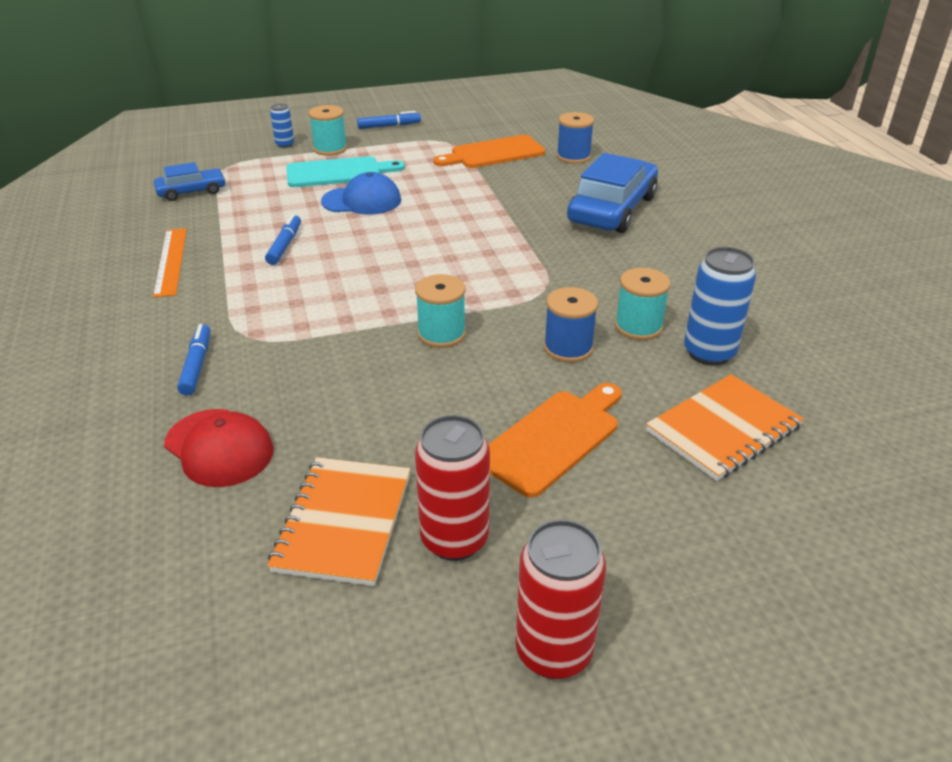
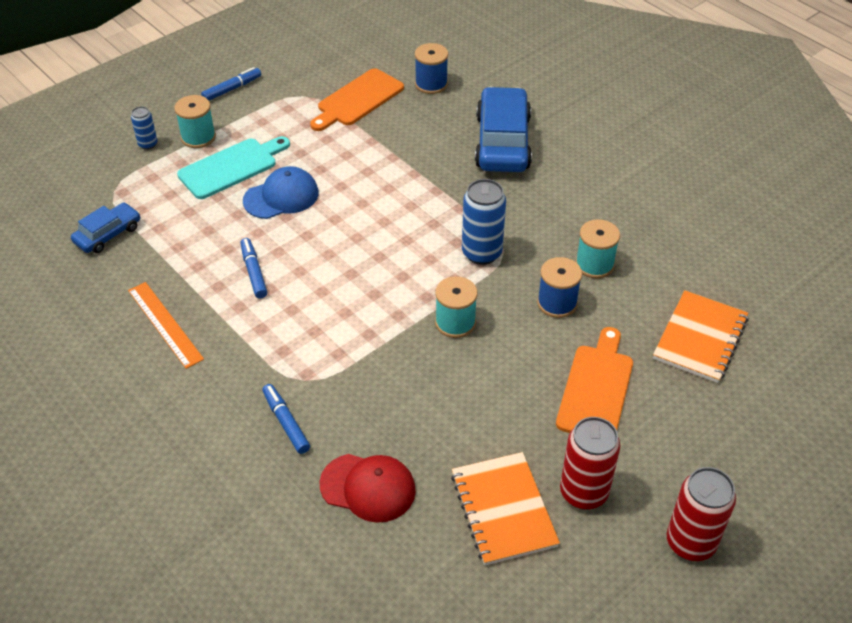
camera: 25 degrees left, 10 degrees up
(709, 353) = (656, 273): blue can -> blue can (481, 253)

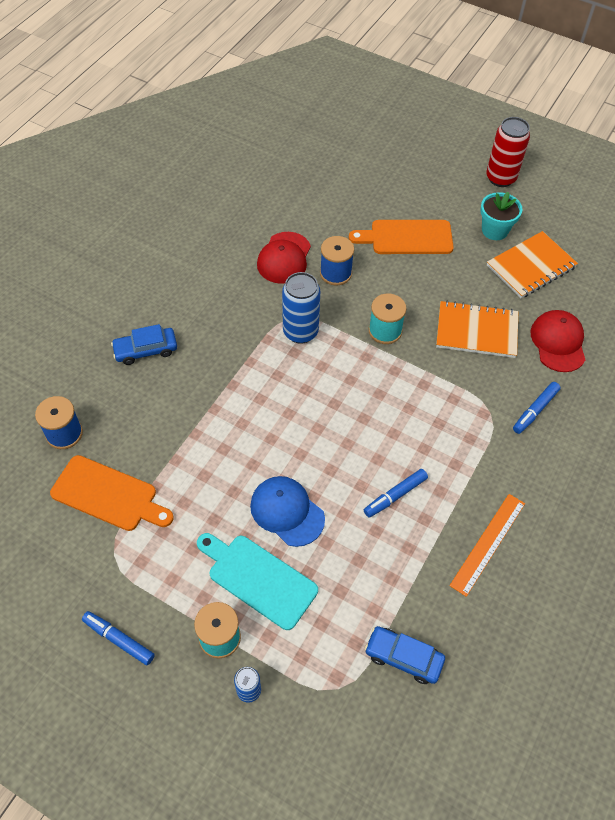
camera: 110 degrees left, 10 degrees up
(502, 142) = (146, 350): blue car -> blue car, size x0.54
(583, 492) = (494, 230): red can -> turquoise flower pot
(594, 264) = (284, 258): turquoise spool -> red cap
(700, 338) = (334, 191): orange notebook -> orange notebook (476, 331)

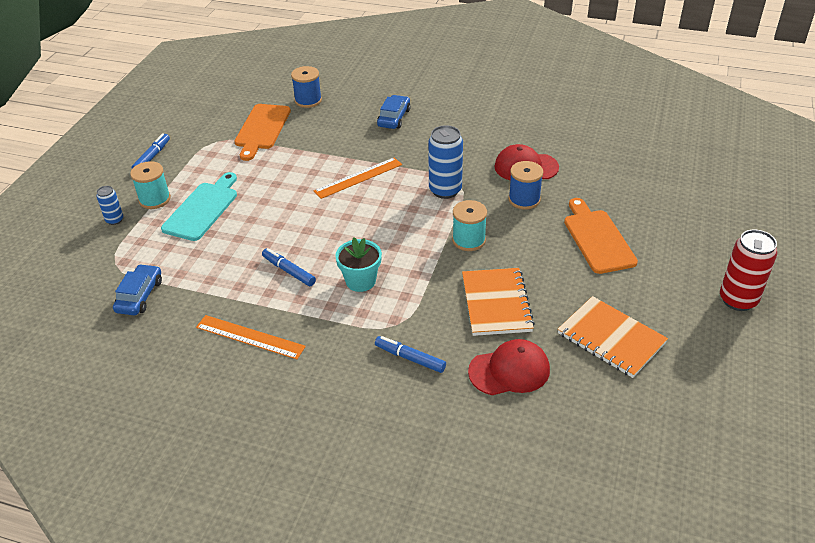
camera: 80 degrees right, 15 degrees down
(146, 350) = (394, 118): blue car -> blue car turned 45 degrees clockwise
(251, 405) = (358, 178): none -> orange ruler
(287, 512) = (262, 213): blue cap -> none
(494, 230) = (649, 303): turquoise flower pot -> turquoise flower pot (360, 281)

